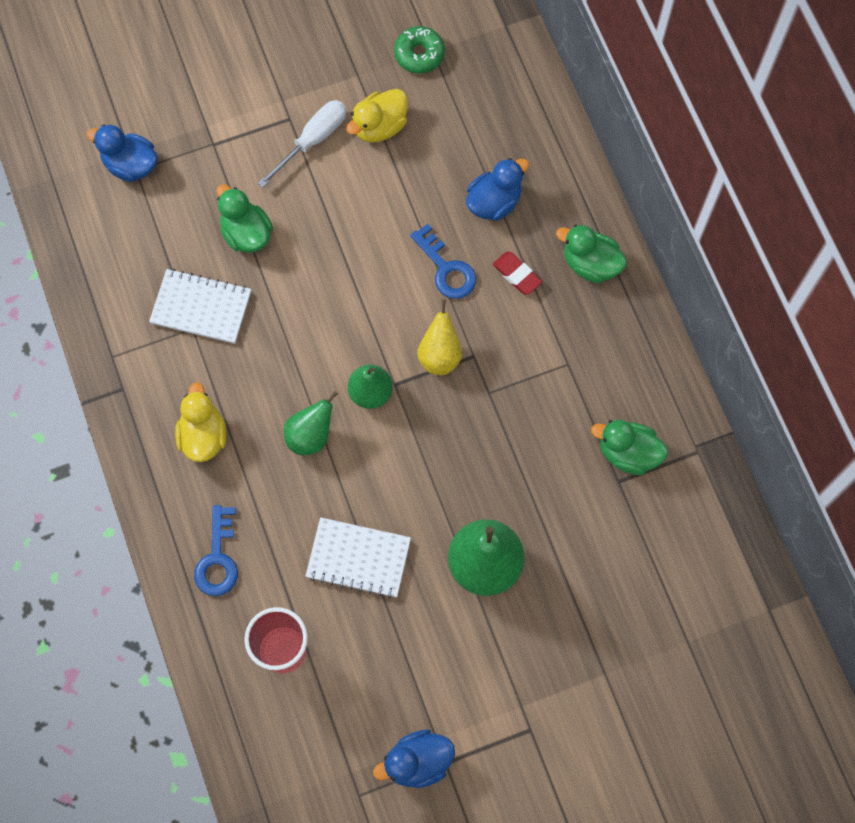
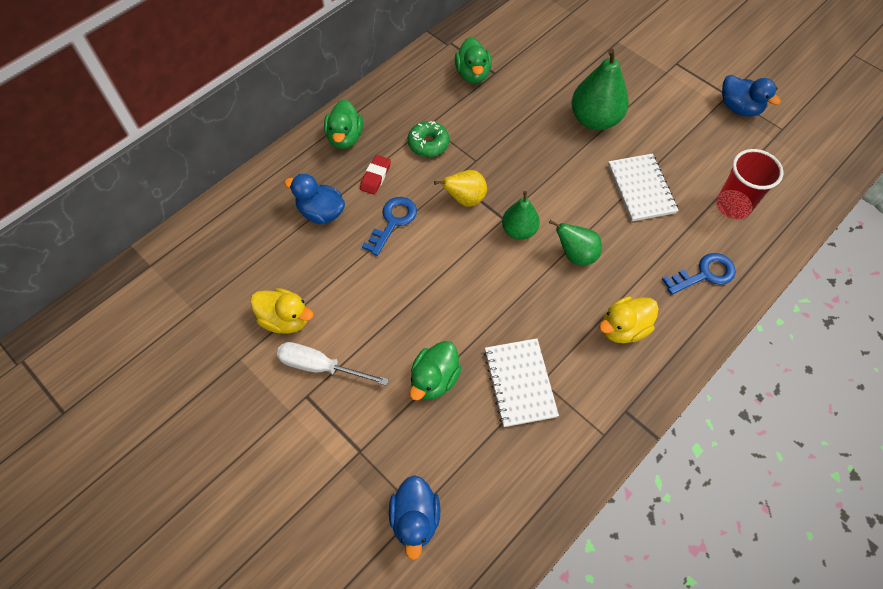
camera: 115 degrees left, 10 degrees down
(419, 54) = (201, 318): green donut -> green donut (428, 144)

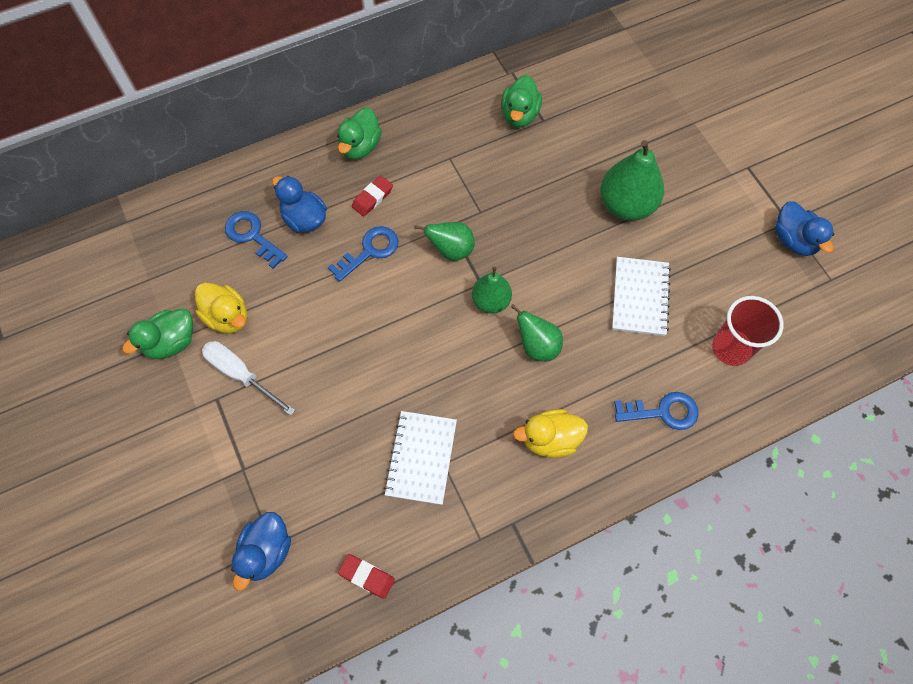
camera: 20 degrees right, 5 degrees up
(278, 241) = (252, 236): none -> blue key
(428, 144) = (440, 178): green donut -> none
(434, 379) = (341, 425): green duck -> green duck (171, 342)
(465, 199) = (451, 250): yellow pear -> green pear
(519, 506) = (367, 576): none -> red eraser

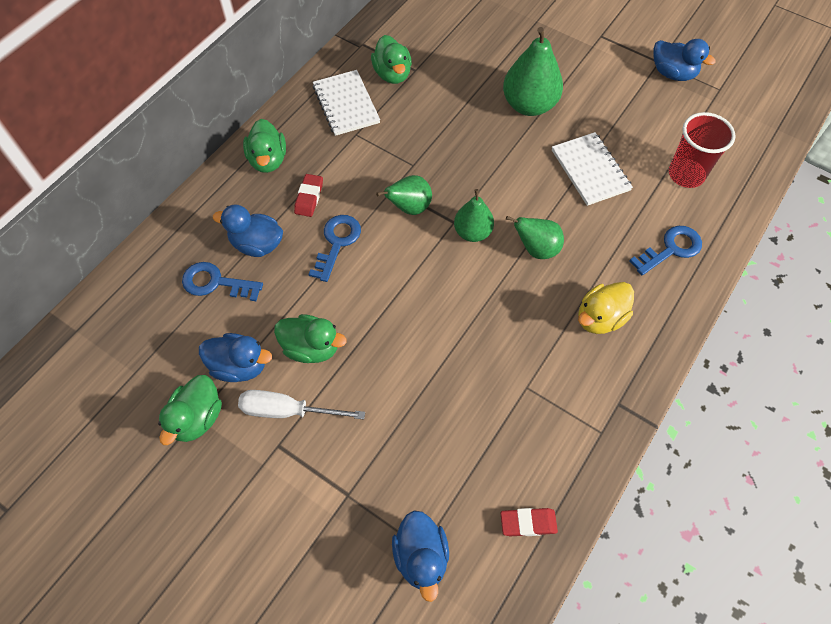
camera: 30 degrees left, 5 degrees down
(227, 317) = (239, 366): yellow duck -> blue duck
(291, 332) = (311, 348): none -> green duck
(421, 458) = (504, 393): white notebook -> white notebook (346, 104)

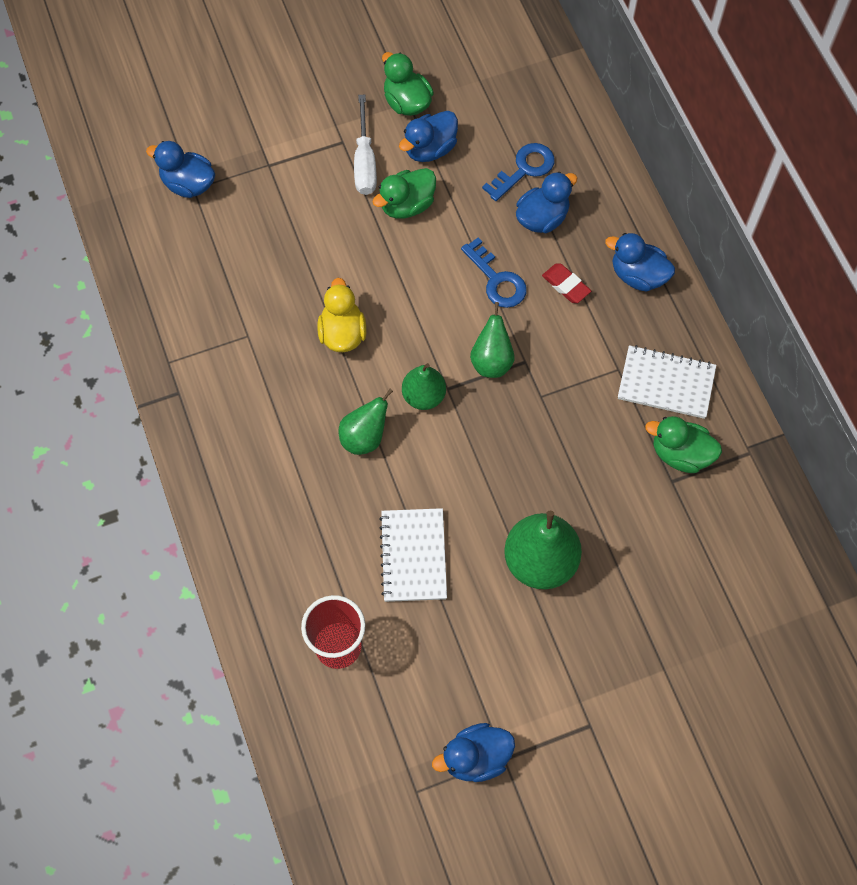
camera: 125 degrees right, 5 degrees up
(268, 160) = (638, 275): green duck -> blue duck
(288, 411) = (365, 161): white screwdriver -> white screwdriver turned 135 degrees clockwise
(528, 523) = (151, 264): red eraser -> none
(590, 170) = (413, 556): white notebook -> white notebook turned 75 degrees clockwise
(600, 318) = (258, 437): yellow duck -> yellow duck (342, 333)
(671, 249) = (272, 556): blue key -> none

